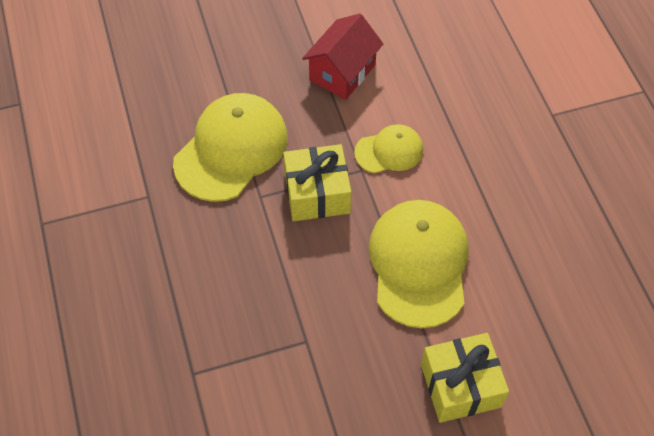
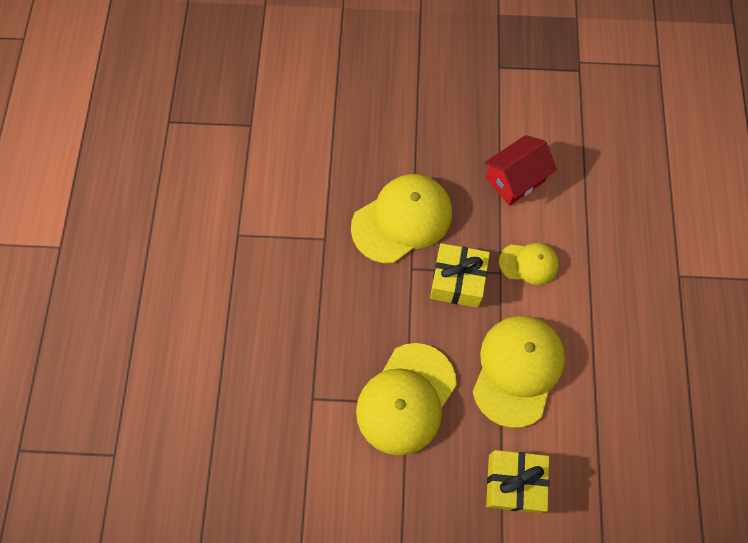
camera: 20 degrees right, 10 degrees up
(304, 336) = (406, 399): none -> yellow cap

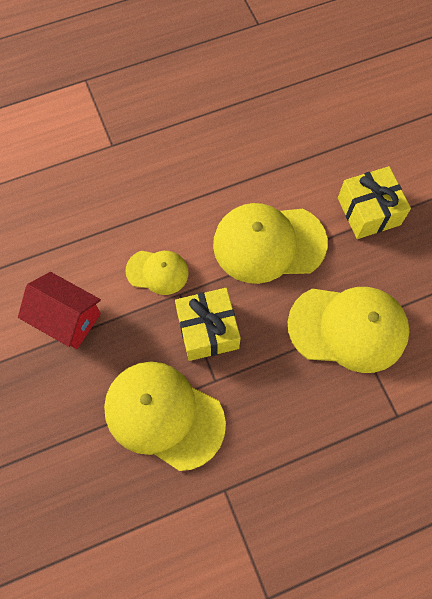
camera: 115 degrees left, 0 degrees up
(529, 263) = (157, 272): yellow cap -> yellow cap turned 120 degrees clockwise

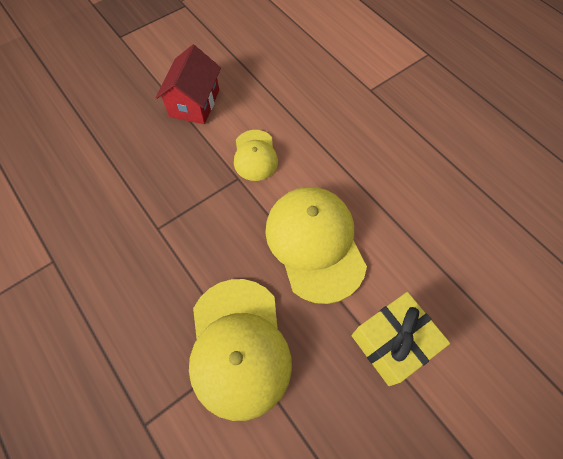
camera: 75 degrees right, 5 degrees down
(164, 415) = (119, 194): yellow cap -> none
(207, 330) = (207, 210): yellow gift -> none

